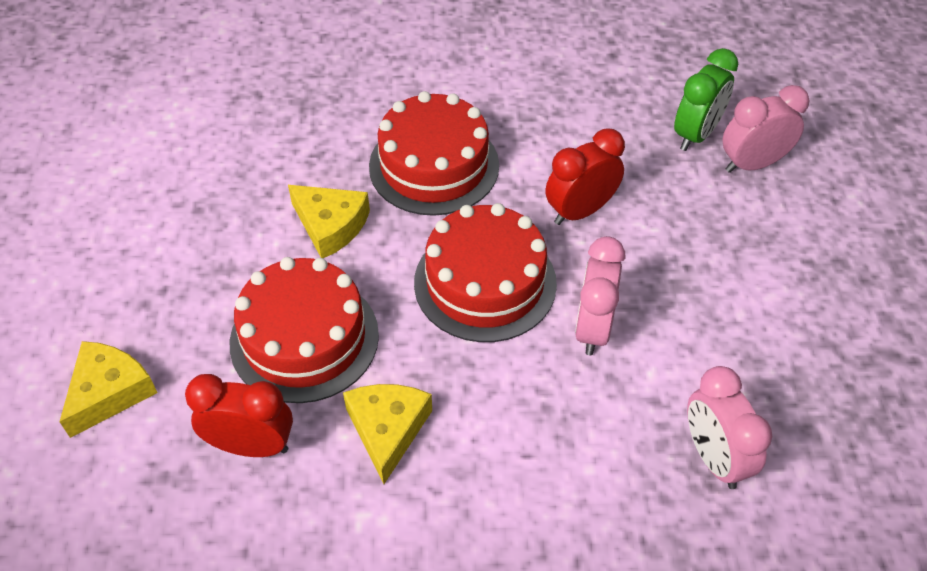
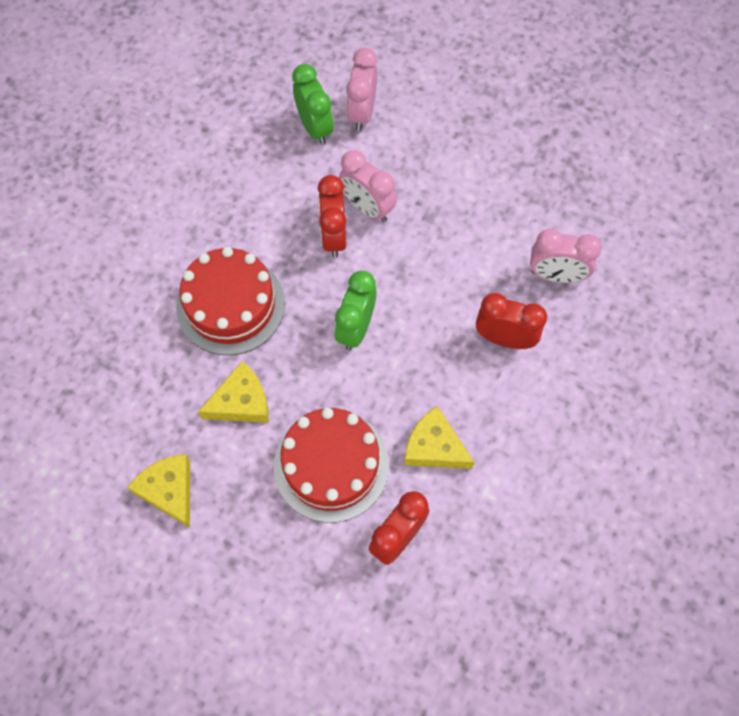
camera: 60 degrees left, 15 degrees up
(109, 392) = (298, 616): yellow cheese -> yellow cheese (169, 490)
(485, 282) = (356, 328): red cake -> green clock
(581, 439) = (504, 338): none -> red clock
(592, 328) = (430, 285): pink clock -> pink clock (367, 207)

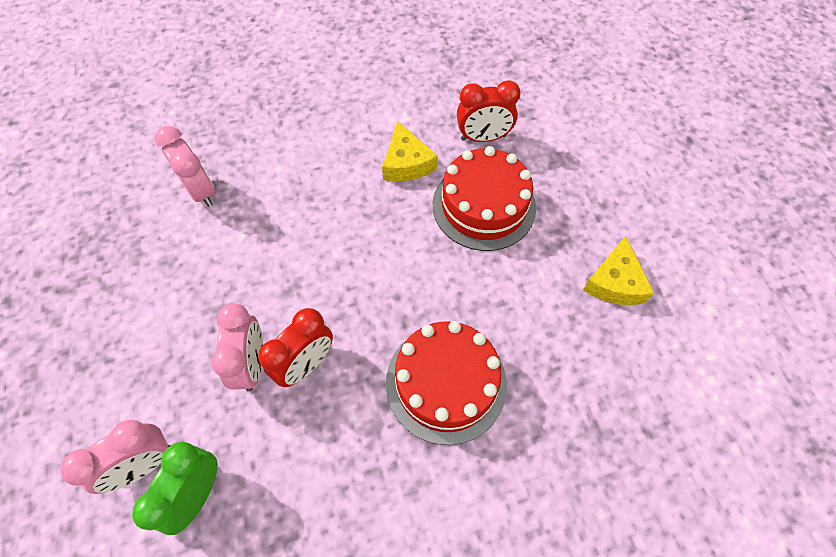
camera: 135 degrees left, 5 degrees down
(241, 402) = (508, 298): yellow cheese -> none
(356, 328) = (371, 277): green clock -> none
(504, 338) = (285, 183): red clock -> none

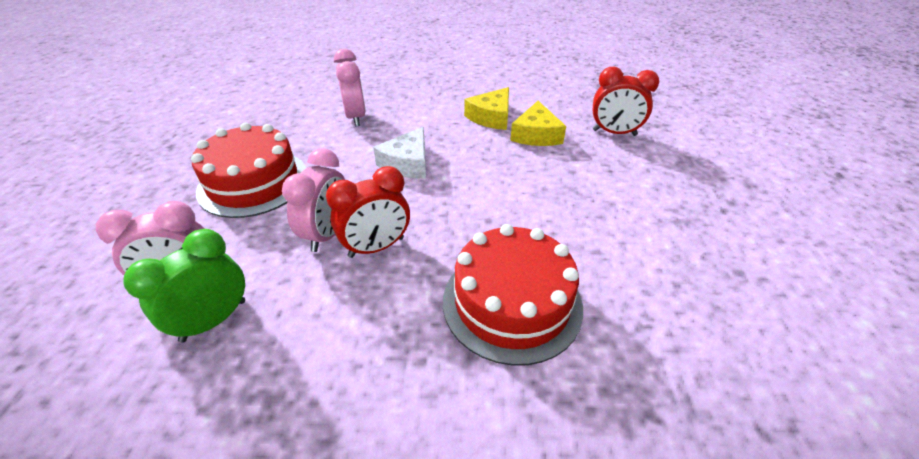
camera: 20 degrees right, 20 degrees down
(289, 245) = (407, 163): none -> white cheese
(484, 206) = (600, 176): red cake -> red cake (253, 182)
(615, 282) = (736, 266): yellow cheese -> yellow cheese (491, 117)

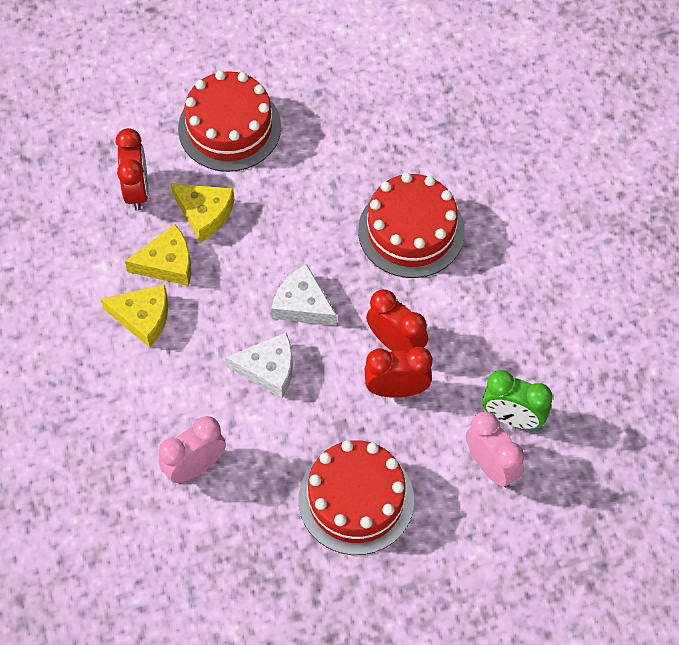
camera: 110 degrees left, 20 degrees up
(328, 234) = (396, 389): pink clock -> red clock
(459, 195) = (302, 304): none -> white cheese
(581, 161) = (204, 213): none -> yellow cheese
(683, 194) = (229, 127): none -> red cake

